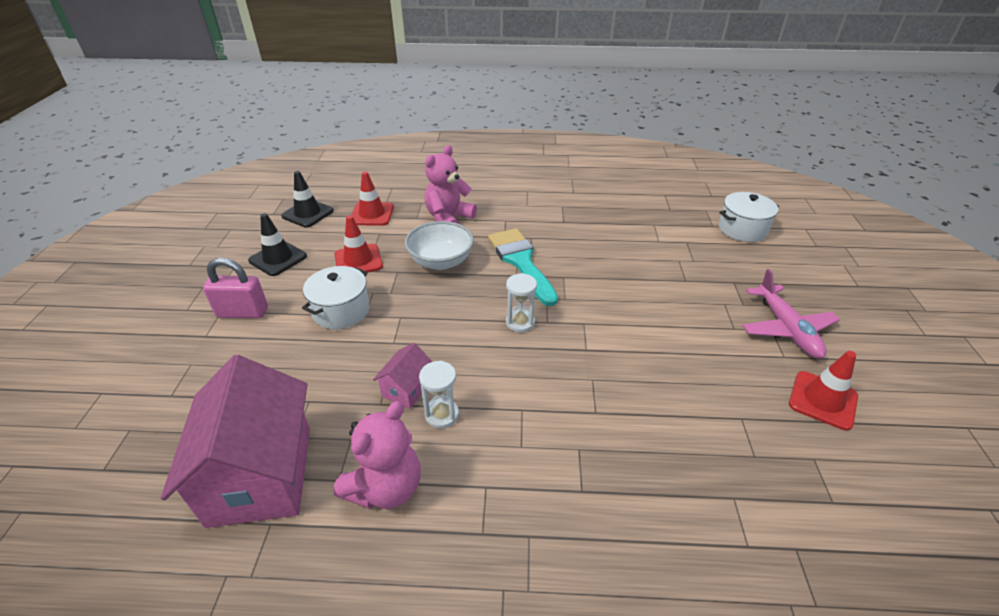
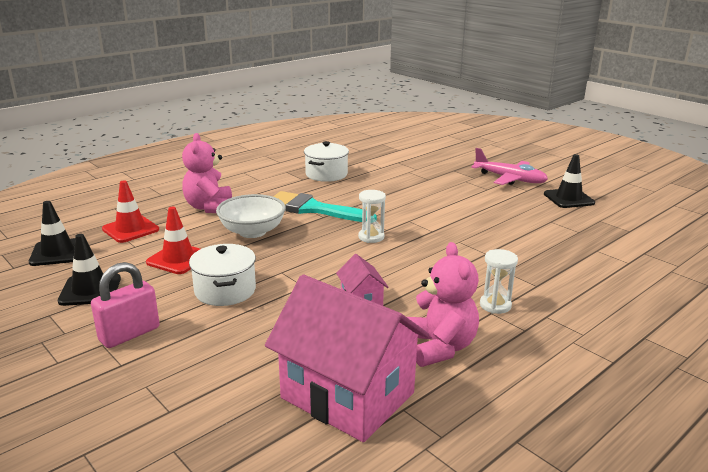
camera: 45 degrees left, 15 degrees down
(441, 414) = (407, 299): white hourglass -> white hourglass (495, 305)
(742, 229) = (417, 146): white pot -> white pot (326, 174)
(822, 400) = (568, 198): red traffic cone -> black traffic cone

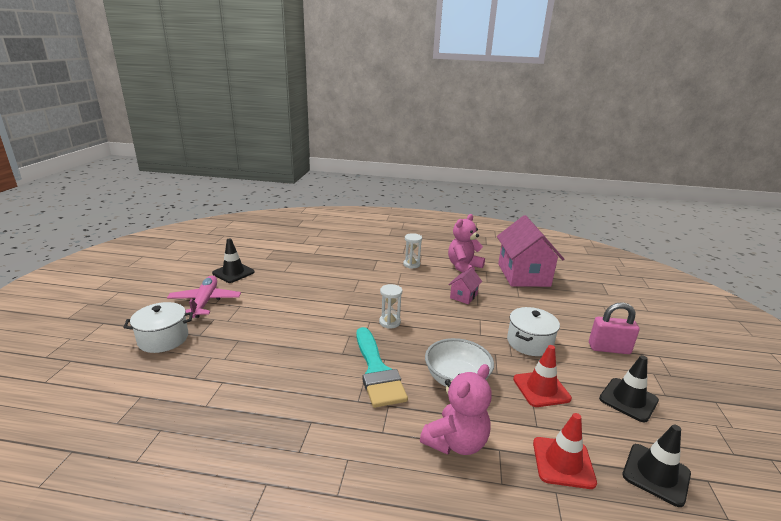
camera: 130 degrees left, 0 degrees up
(326, 174) = (280, 410): white pot -> white pot (163, 339)

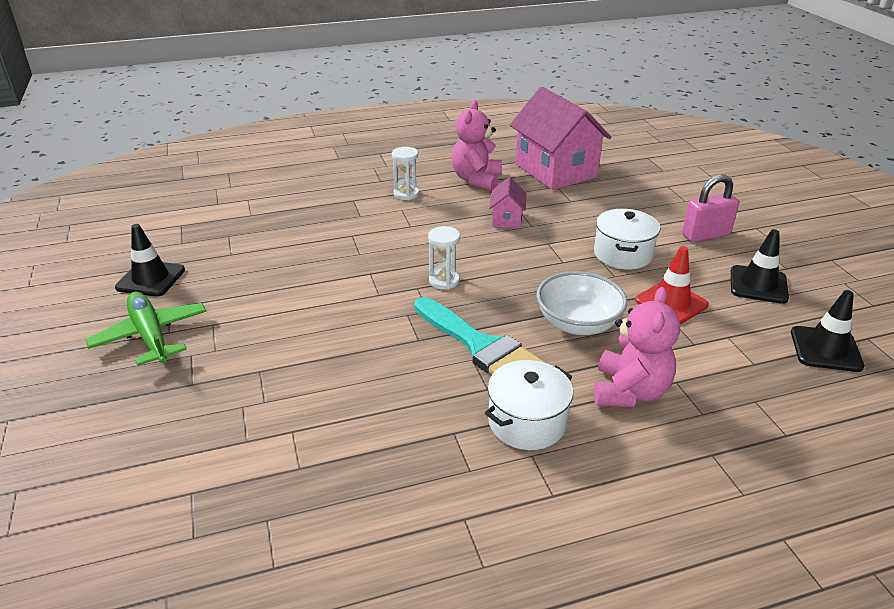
camera: 25 degrees left, 10 degrees up
(163, 339) = (140, 408): white pot -> white pot (527, 422)
(205, 302) = (151, 335): pink plane -> green plane
(563, 462) = (742, 370): red traffic cone -> none

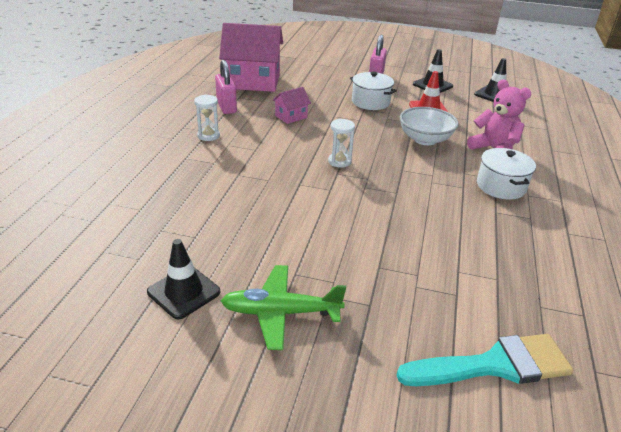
camera: 60 degrees left, 0 degrees up
(476, 180) = (226, 107): pink teddy bear -> pink padlock
(480, 346) = (421, 175): turquoise brush -> turquoise brush (494, 365)
(507, 219) = (291, 116): pink house -> pink house turned 75 degrees counterclockwise

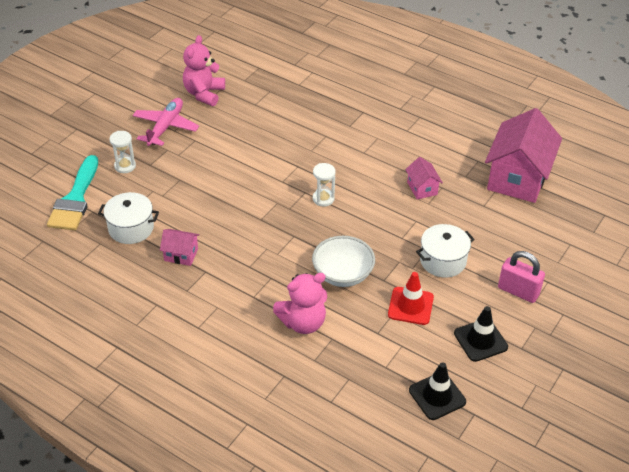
camera: 110 degrees right, 10 degrees up
(184, 292) = (204, 94): black traffic cone -> pink teddy bear
(208, 136) = (397, 129): white hourglass -> white hourglass (125, 166)
(226, 107) = (455, 148): pink padlock -> none
(280, 312) = (166, 127): green plane -> pink plane
(492, 233) = (181, 255): none -> pink house
(501, 186) = (238, 294): white pot -> white pot (131, 228)

